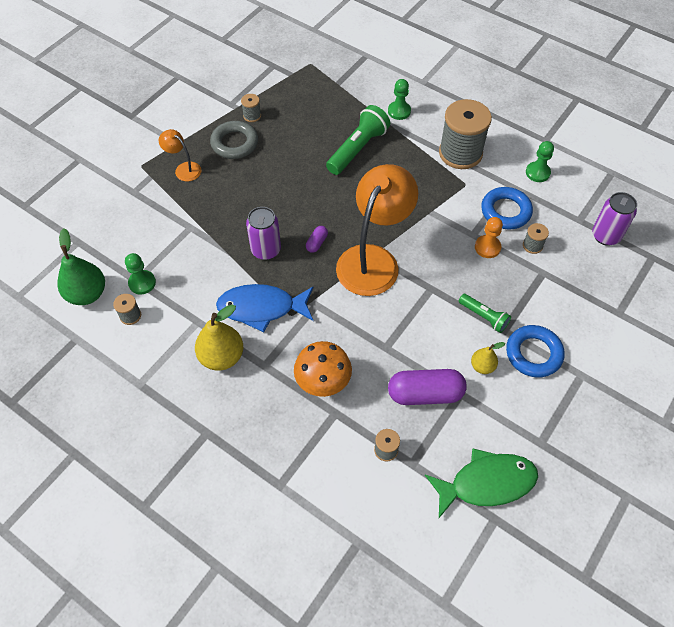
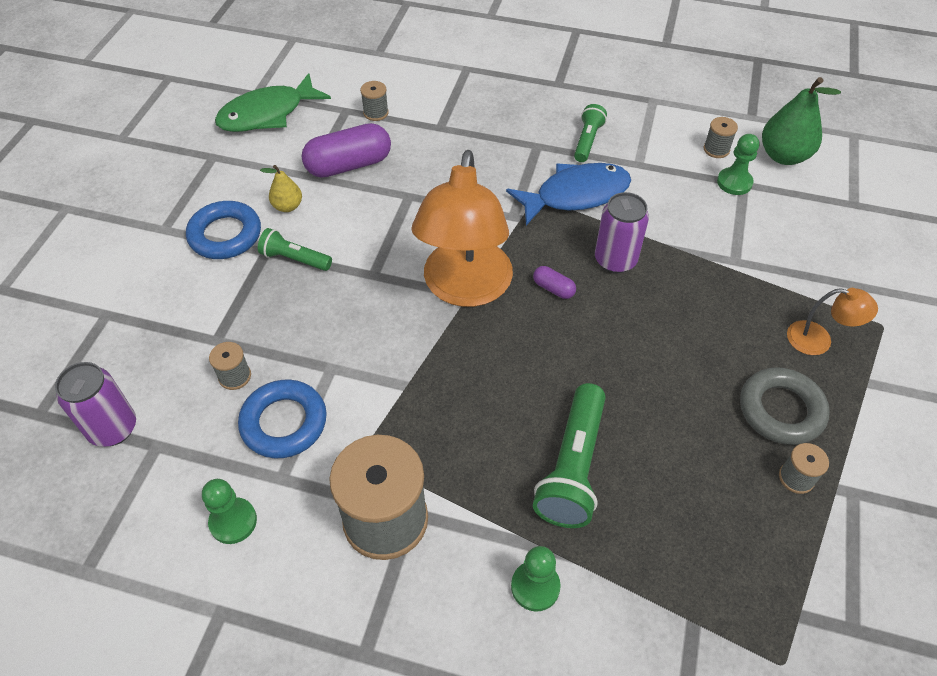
camera: 160 degrees right, 5 degrees down
(222, 356) = (587, 141): yellow pear -> green flashlight
(317, 243) = (553, 288): purple capsule -> purple capsule turned 60 degrees counterclockwise
(323, 383) = (465, 146): orange mushroom -> none
(487, 247) = (305, 353): orange pawn -> none

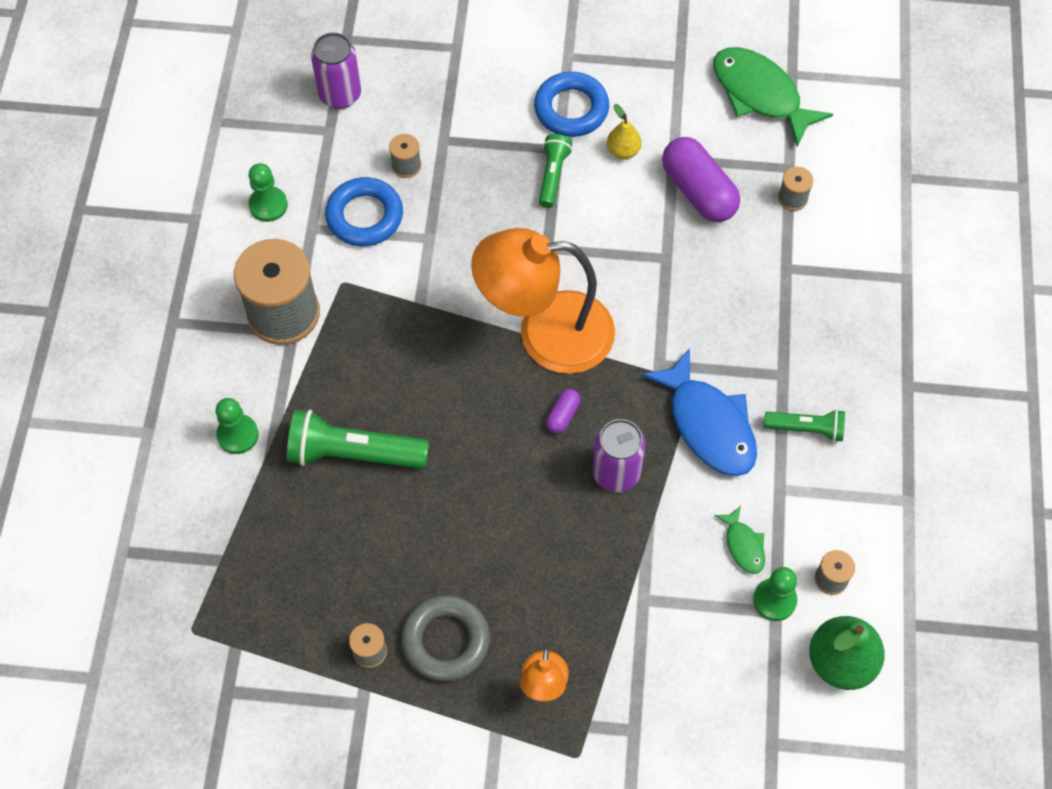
camera: 80 degrees right, 10 degrees up
(687, 192) = (743, 545): none -> green fish

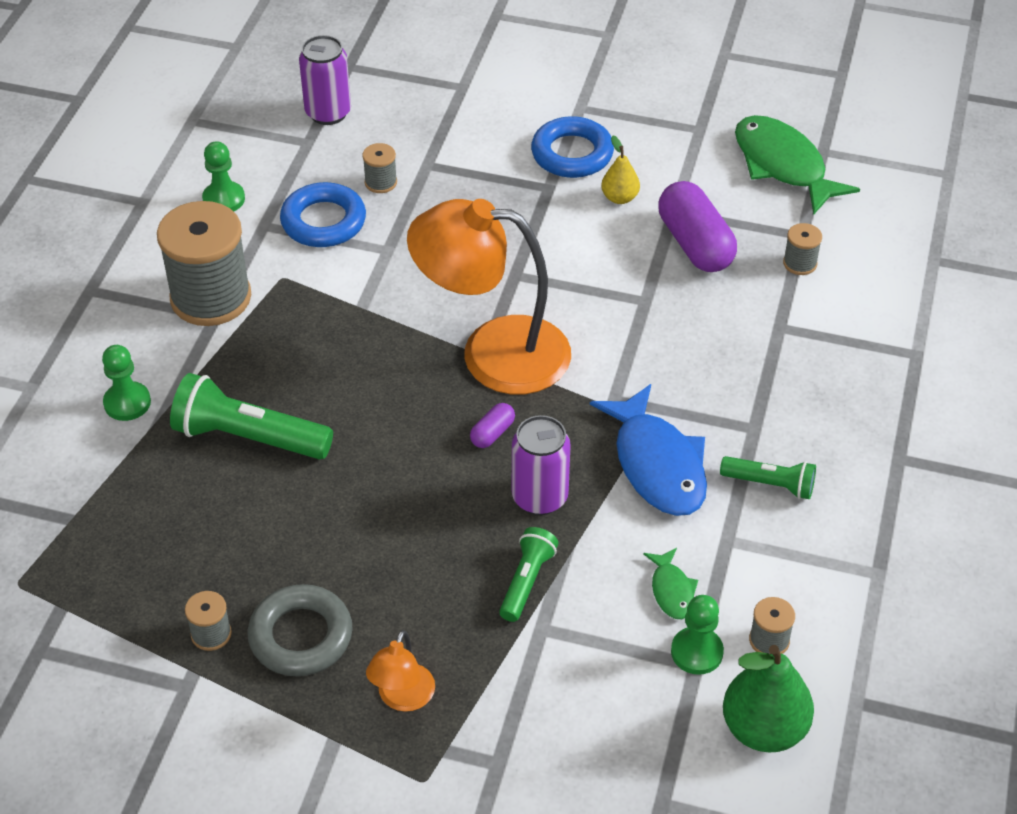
camera: 10 degrees right, 15 degrees down
(553, 175) = (537, 210): green flashlight -> green flashlight (527, 581)

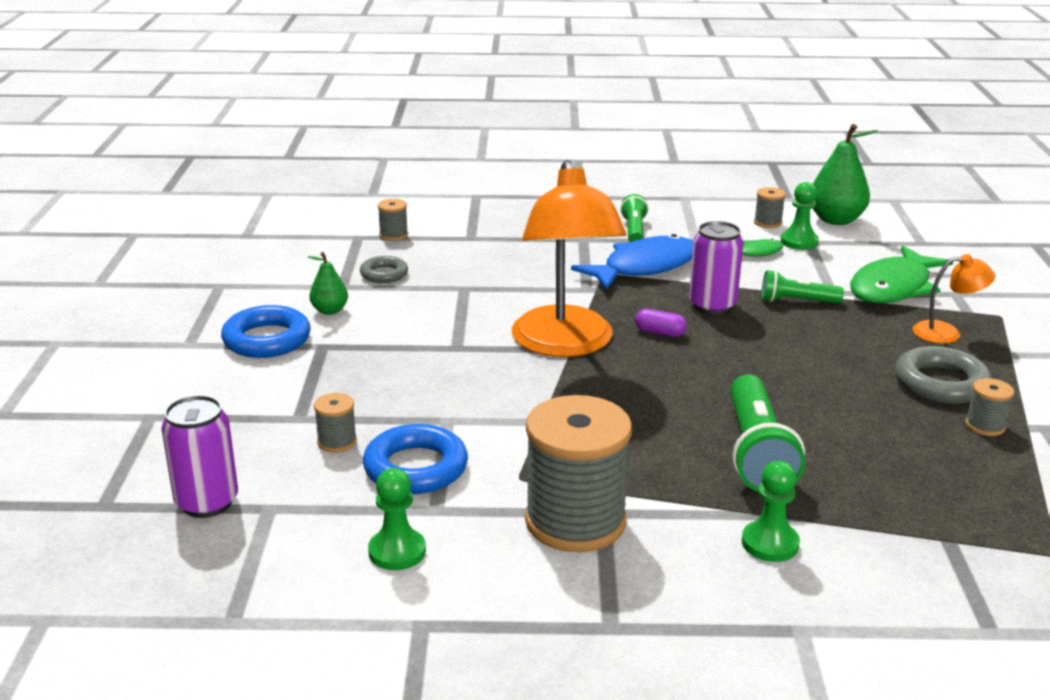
camera: 105 degrees left, 20 degrees down
(619, 198) = (329, 311): yellow pear -> green pear
(695, 244) = (384, 274): purple capsule -> grey ring
(783, 165) = (268, 248): green fish -> green fish (893, 287)

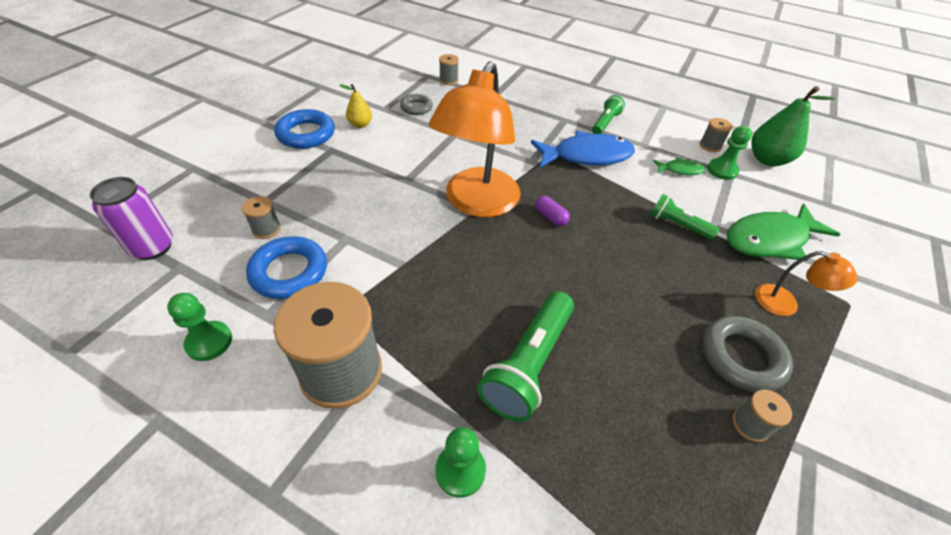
camera: 25 degrees right, 20 degrees up
(329, 311) = (360, 124): green pear -> yellow pear
(712, 306) = (608, 206): purple can -> none

